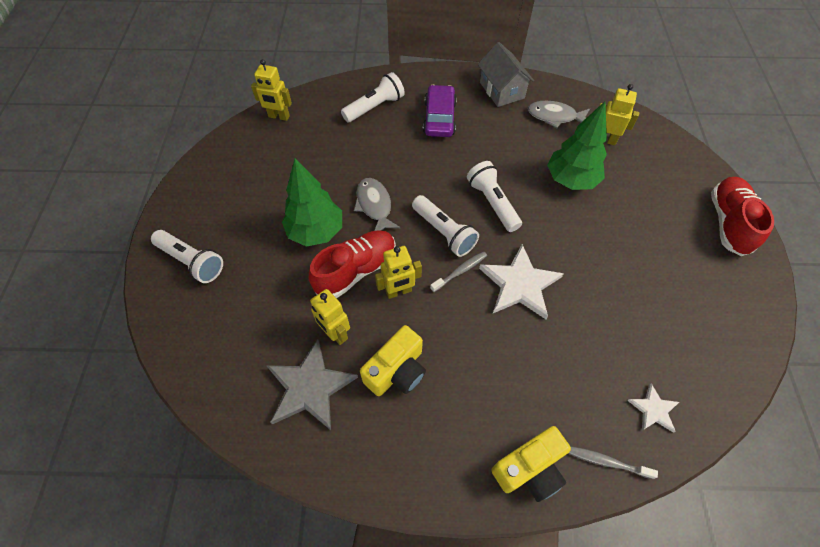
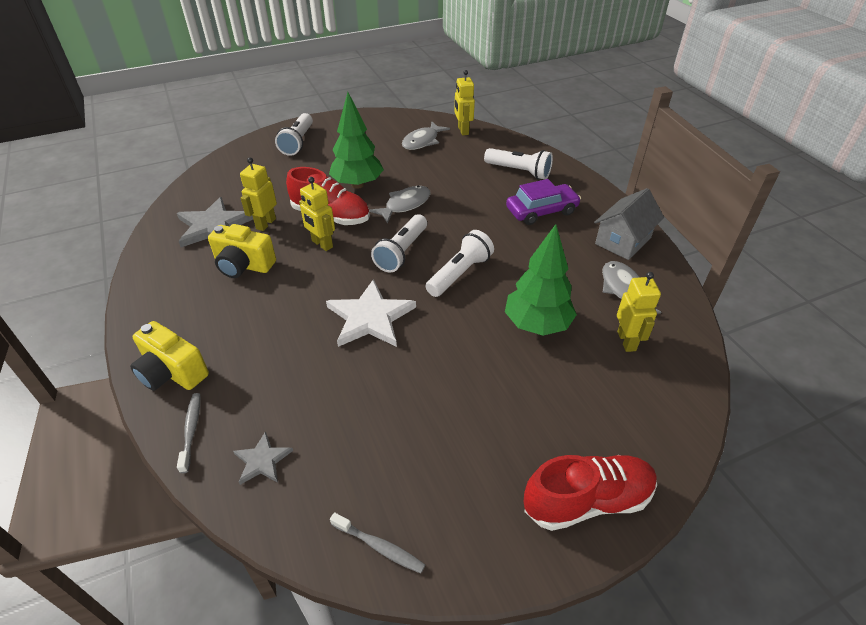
camera: 65 degrees right, 15 degrees down
(274, 153) = (422, 141): none -> grey fish
(460, 271) = (363, 274): grey toothbrush -> grey toothbrush (379, 546)
(653, 409) = (262, 460): white star -> grey star

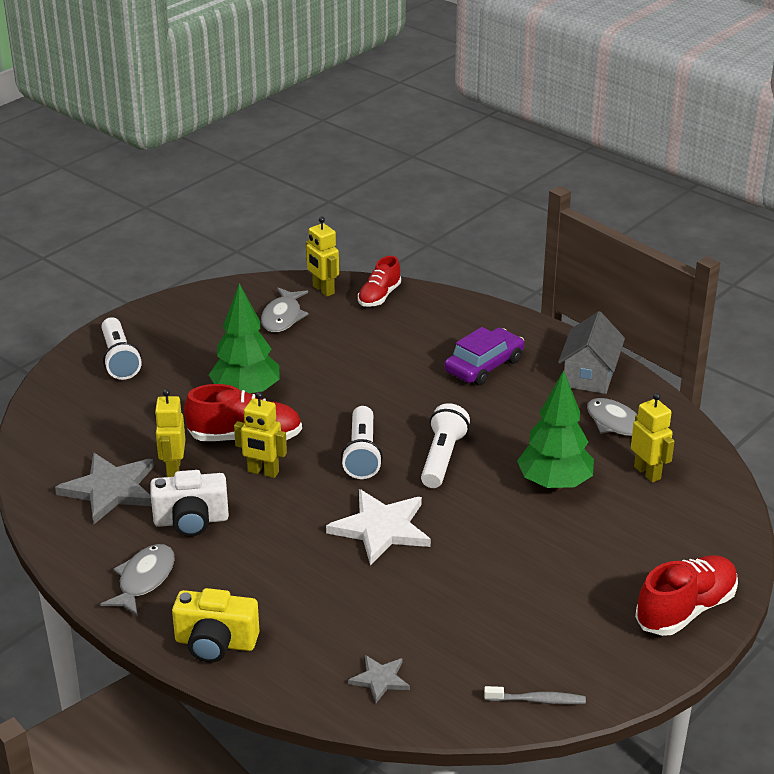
camera: 25 degrees left, 10 degrees down
(191, 430) = (287, 681): grey toothbrush -> none
(243, 265) = (191, 521): yellow camera -> white camera
(405, 205) = (324, 401): grey fish -> grey fish (144, 580)
(498, 143) = (379, 296): none -> red shoe
(519, 171) = (428, 326): white flashlight -> none

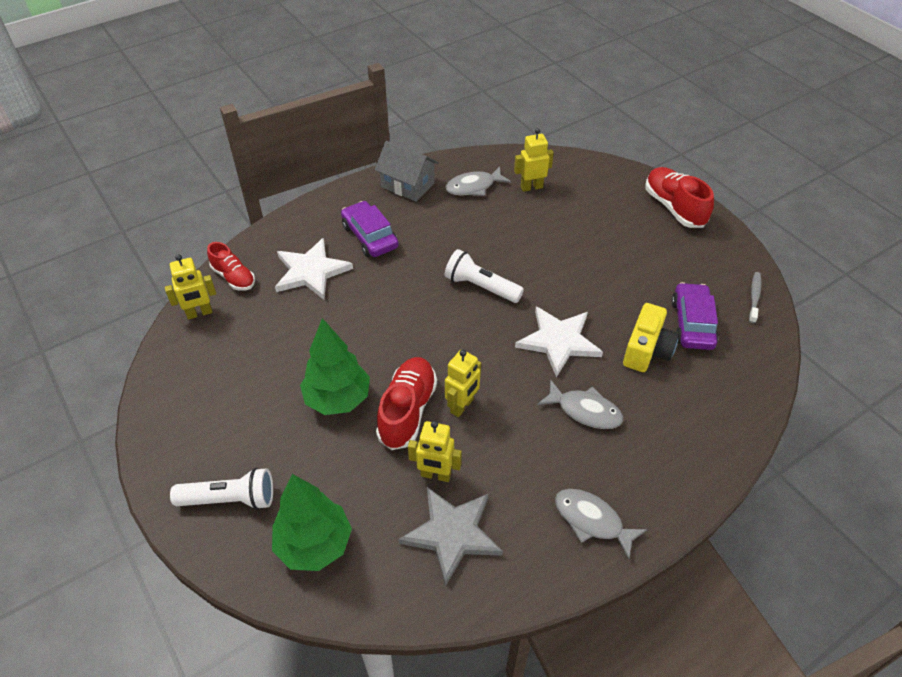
camera: 75 degrees left, 15 degrees up
(191, 521) = (516, 471): white camera -> none
(215, 643) = (681, 476): yellow camera -> yellow camera (647, 350)
(283, 317) = (228, 350): grey fish -> grey fish (585, 411)
(362, 454) = (459, 334): white flashlight -> none
(380, 679) = (730, 376): grey star -> none
(410, 340) = (311, 271): none -> white star
(458, 640) = (692, 323): none -> purple car
(554, 484) = (530, 234): green tree -> green tree (314, 545)

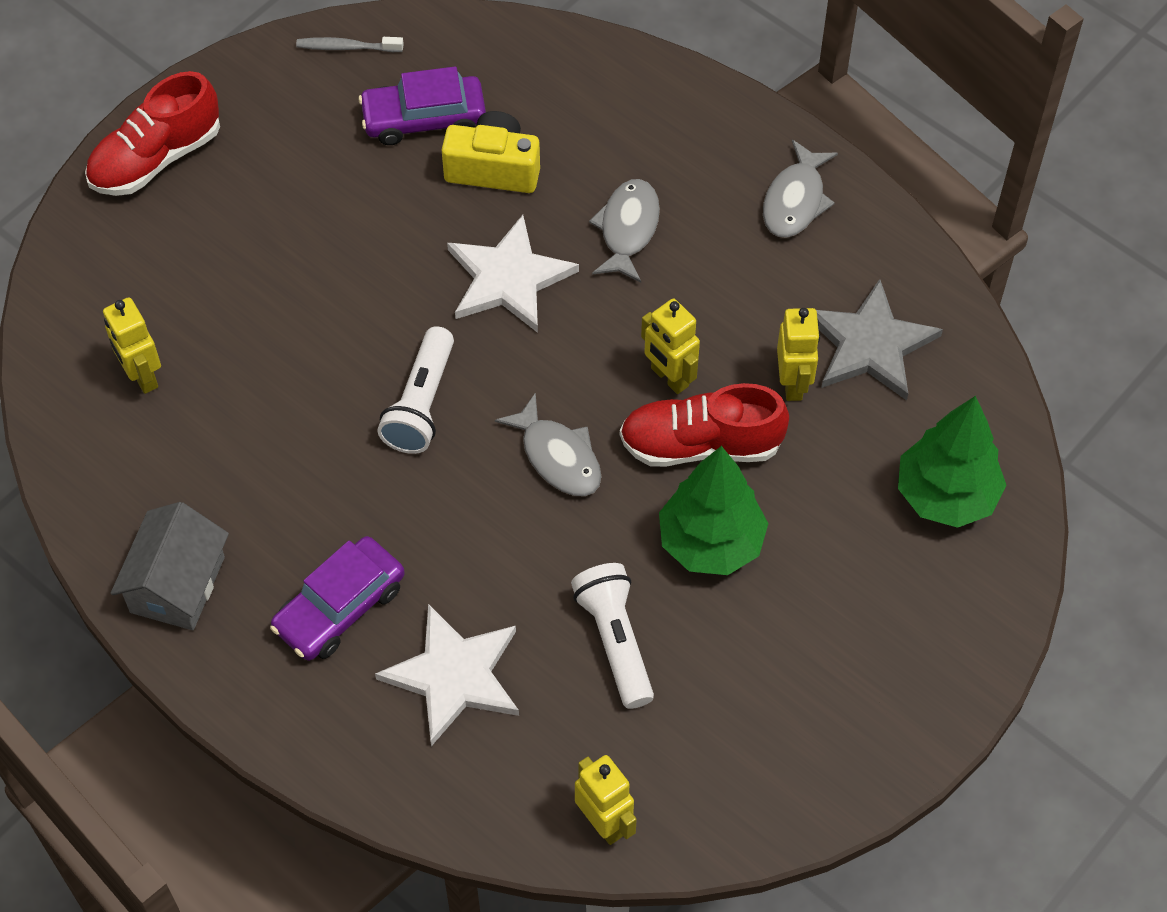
camera: 105 degrees left, 10 degrees up
(230, 499) = (922, 624): white flashlight -> white flashlight (615, 641)
(234, 277) = (503, 802): red shoe -> none
(462, 406) = (669, 377): yellow robot -> yellow robot turned 150 degrees counterclockwise
(473, 187) = (160, 470): grey fish -> grey fish (558, 456)

